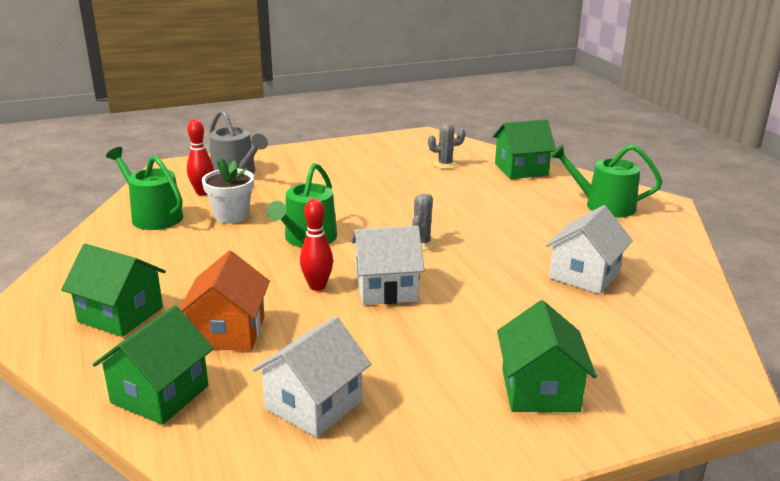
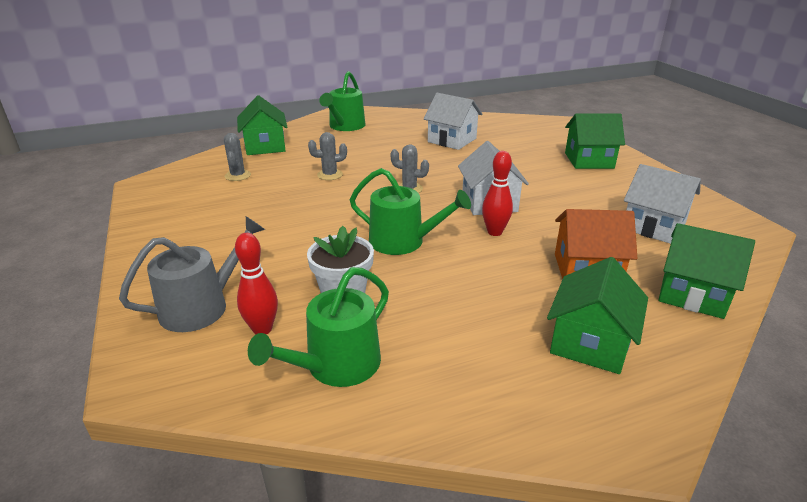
camera: 90 degrees left, 5 degrees up
(452, 202) = (330, 175): none -> grey cactus

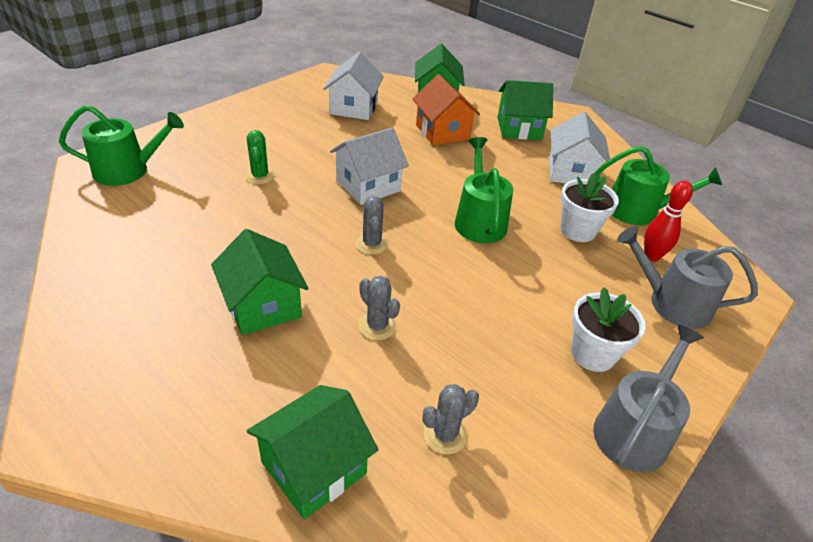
camera: 120 degrees left, 10 degrees up
(154, 230) = (634, 430): none -> grey watering can
(216, 239) = (593, 354): none -> white flower pot
(345, 126) = (164, 389): green watering can -> green watering can (128, 170)
(452, 140) = (195, 243): white house -> white house (571, 172)
(494, 232) = (421, 175): red bowling pin -> none
(524, 165) = (260, 176): none -> green cactus
(589, 160) = (225, 138): green house -> green house (263, 306)

